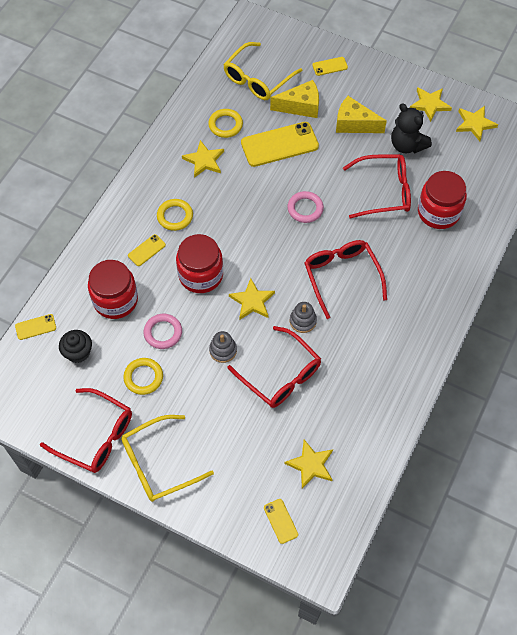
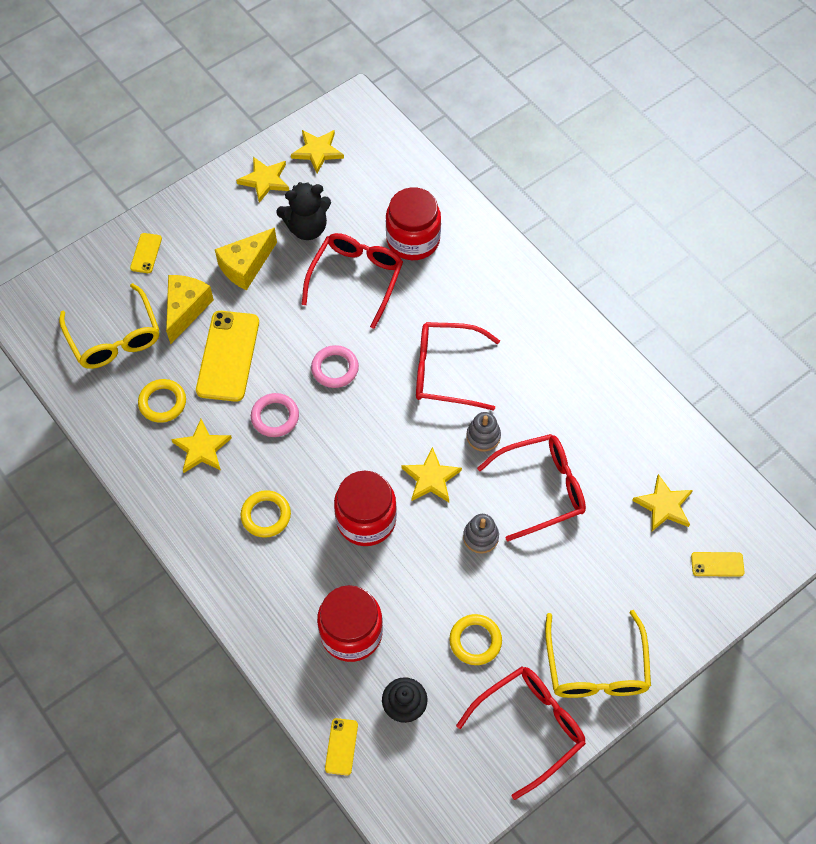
camera: 65 degrees left, 0 degrees up
(146, 250) = (298, 568): yellow phone -> none
(163, 332) = (425, 594): pink ring -> pink ring (275, 417)

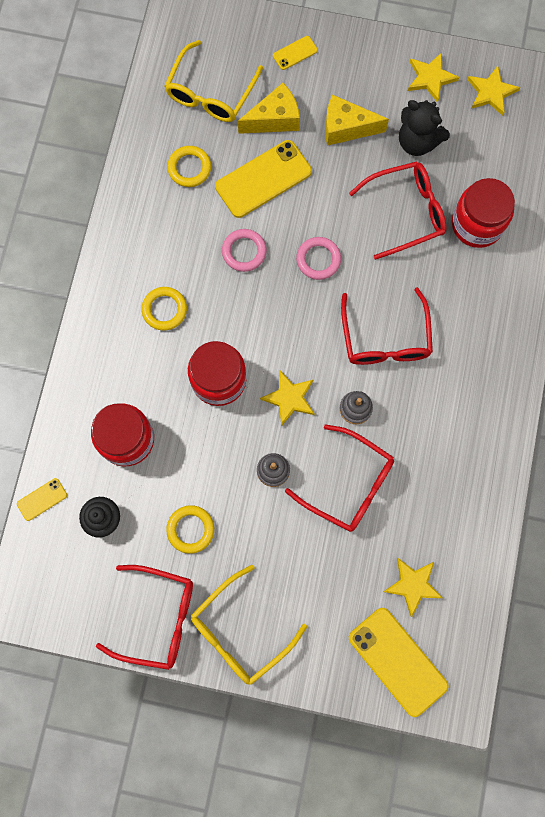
camera: 50 degrees right, 15 degrees up
(202, 448) = (177, 224): yellow star -> none
(445, 371) = (385, 338): red glasses -> red glasses turned 150 degrees counterclockwise
(717, 564) = (397, 661): yellow phone -> yellow phone, size x2.09

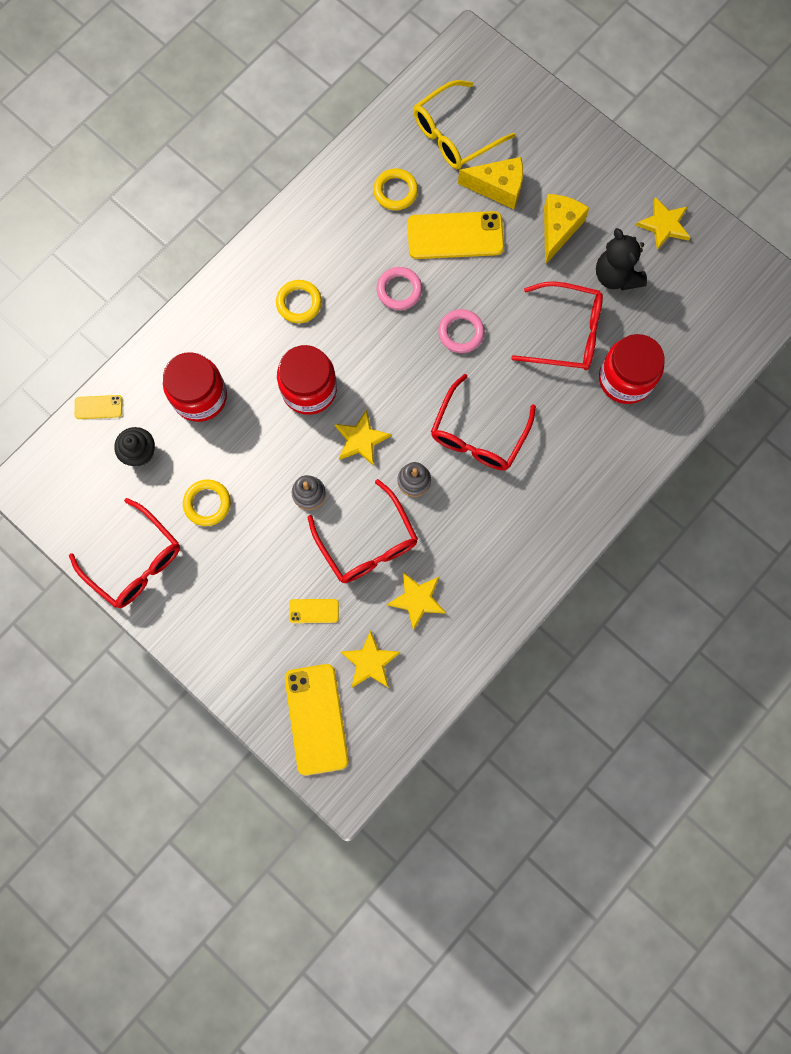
camera: 30 degrees right, 0 degrees up
(240, 631) = (196, 614): yellow glasses -> none
(295, 53) = (552, 138): yellow phone -> yellow phone (314, 611)
(346, 128) = (558, 229): yellow cheese -> yellow cheese turned 75 degrees clockwise
(491, 92) = (713, 267): yellow star -> yellow star (417, 599)

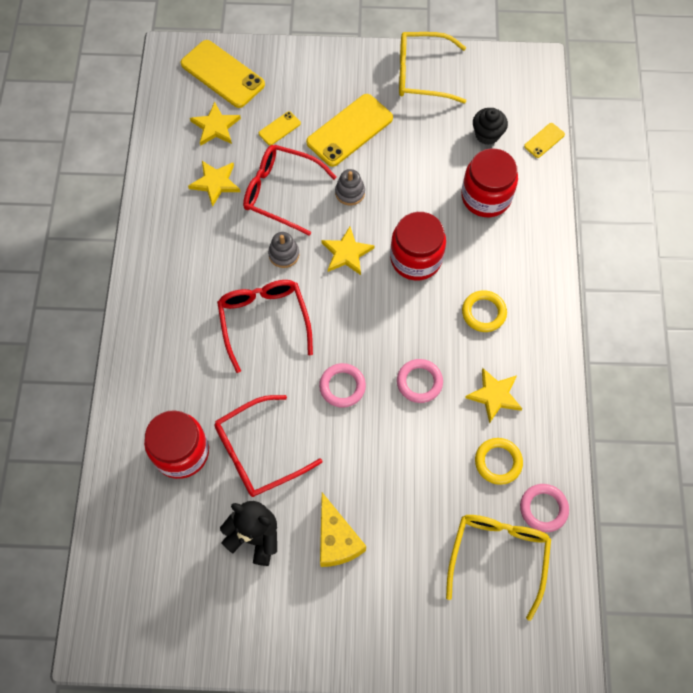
camera: 140 degrees right, 10 degrees down
(135, 562) = (421, 74): red glasses -> yellow glasses
(207, 503) = (411, 138): yellow ring -> none
(394, 139) = (543, 508): none -> pink ring
(455, 236) = (416, 463): yellow phone -> yellow phone (349, 130)
(498, 188) = (419, 536): yellow cheese -> none
(664, 225) = (248, 621): yellow star -> yellow star (494, 395)

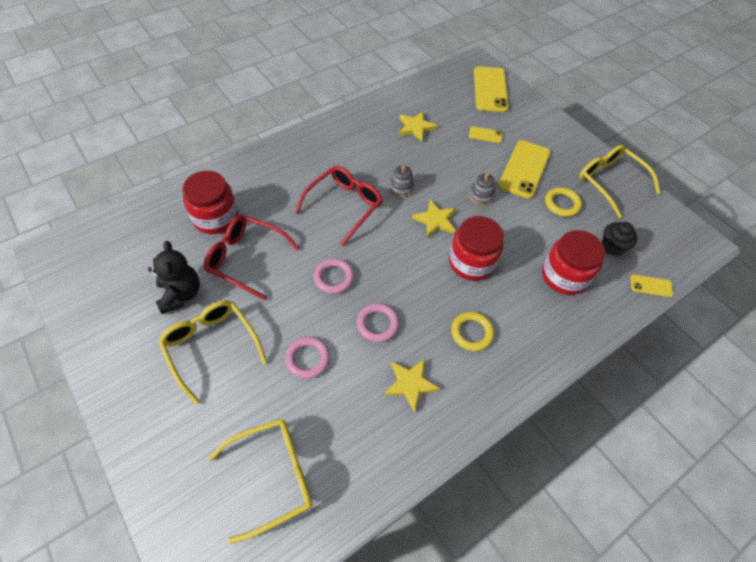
camera: 50 degrees right, 10 degrees down
(215, 126) = (453, 106): yellow star -> none
(280, 192) = (442, 161): red glasses -> none
(336, 539) = (211, 346): yellow cheese -> yellow glasses
(349, 130) = (524, 169): yellow phone -> yellow phone turned 75 degrees counterclockwise
(498, 462) = (356, 423): yellow ring -> yellow ring (562, 204)
(543, 508) = (341, 488): pink ring -> pink ring (307, 359)

